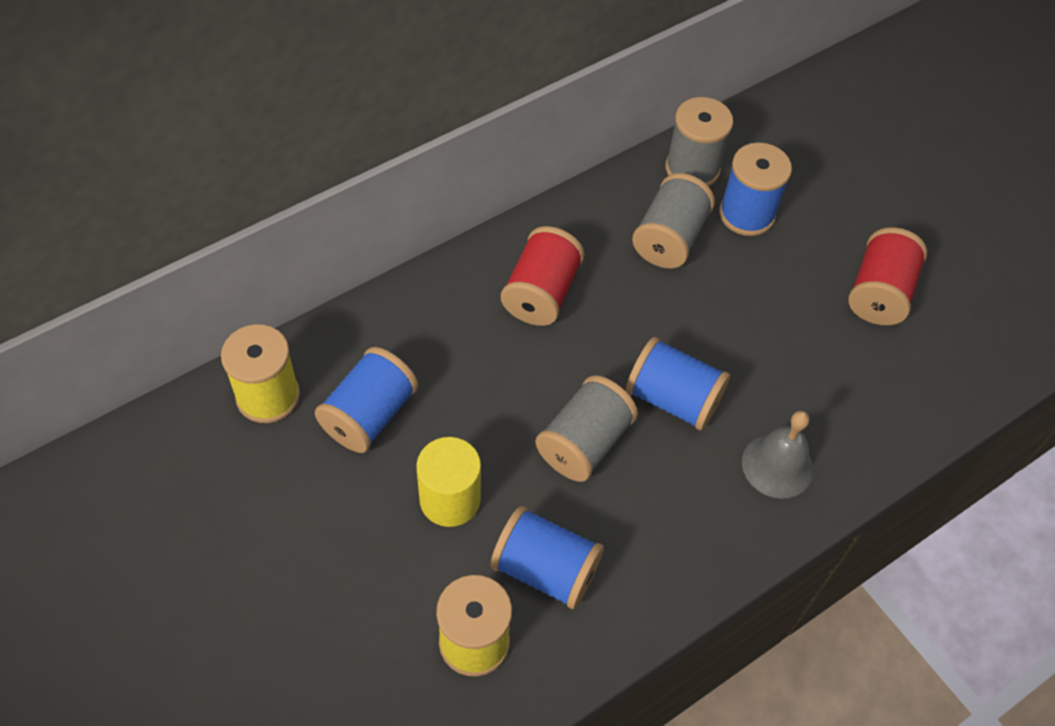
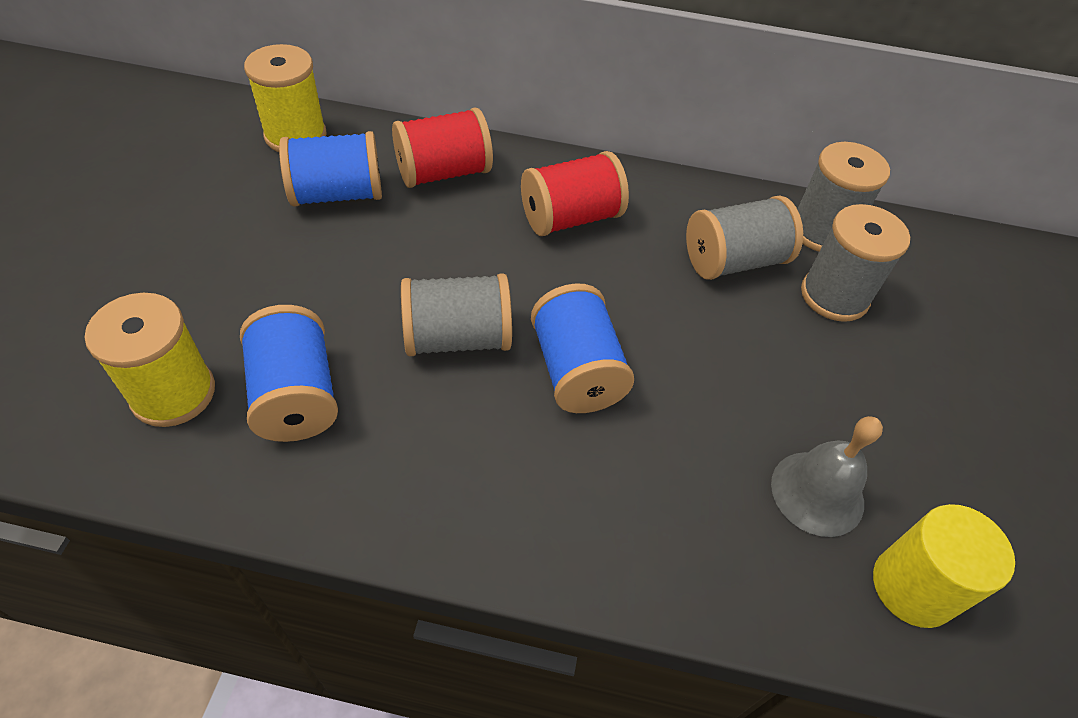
camera: 45 degrees right, 5 degrees down
(450, 499) = (306, 287): yellow cylinder -> yellow cylinder (913, 587)
(746, 214) = (834, 296): blue spool -> grey spool
(777, 465) = (602, 506): grey bell -> grey bell (817, 493)
(879, 293) = (906, 457): red spool -> red spool (443, 173)

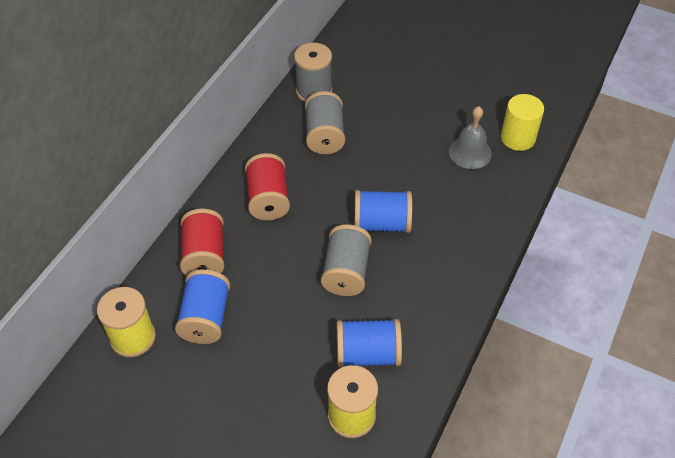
camera: 70 degrees left, 0 degrees up
(834, 296) = (360, 103): grey spool -> none

